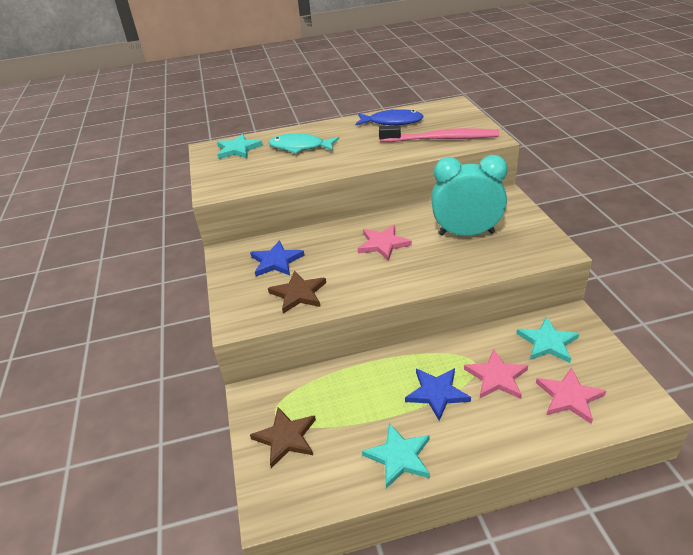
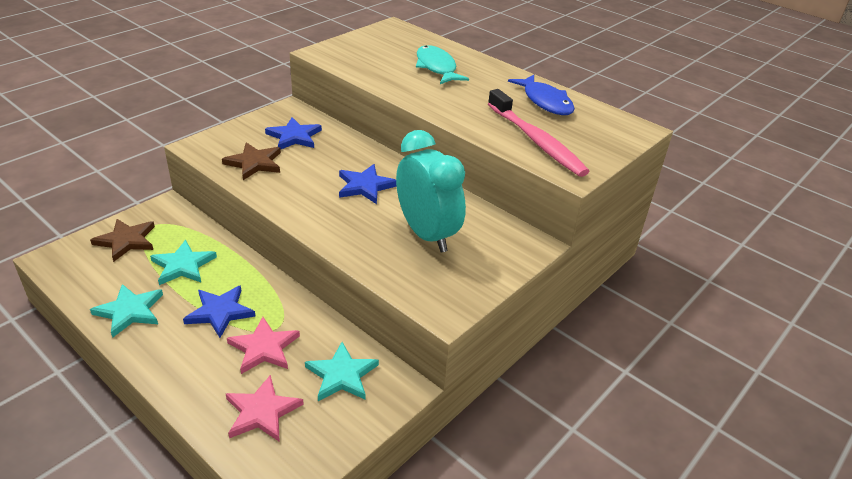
camera: 50 degrees right, 0 degrees up
(238, 149) = (404, 40): turquoise star -> turquoise star (183, 265)
(383, 244) = (365, 186): pink star -> blue star

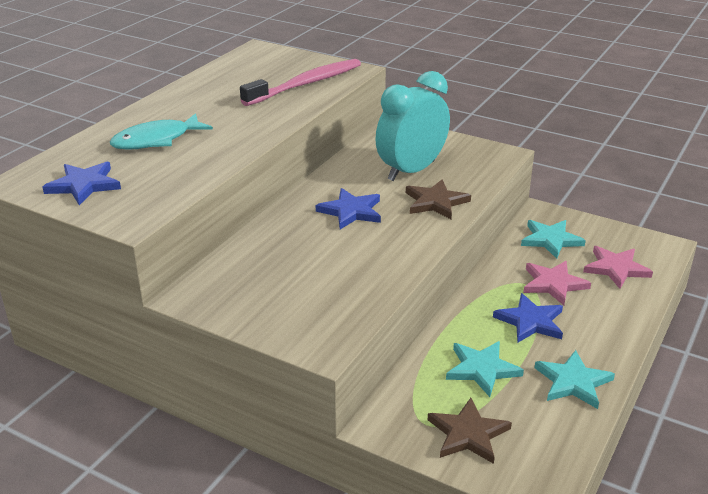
camera: 100 degrees left, 5 degrees down
(254, 163) = (342, 290): brown star -> brown star (435, 202)
(294, 136) = (265, 276): blue star -> blue star (84, 185)
(545, 102) = (222, 84): blue fish -> none

